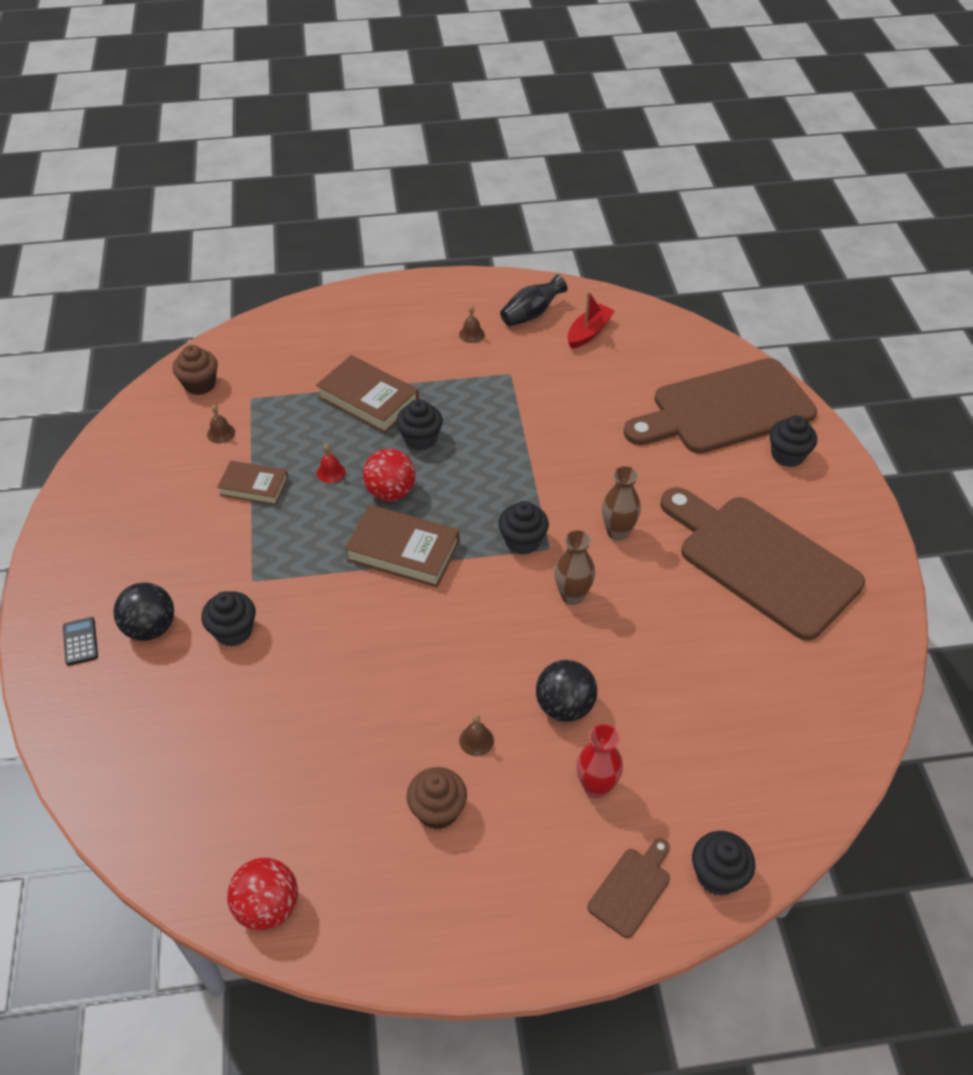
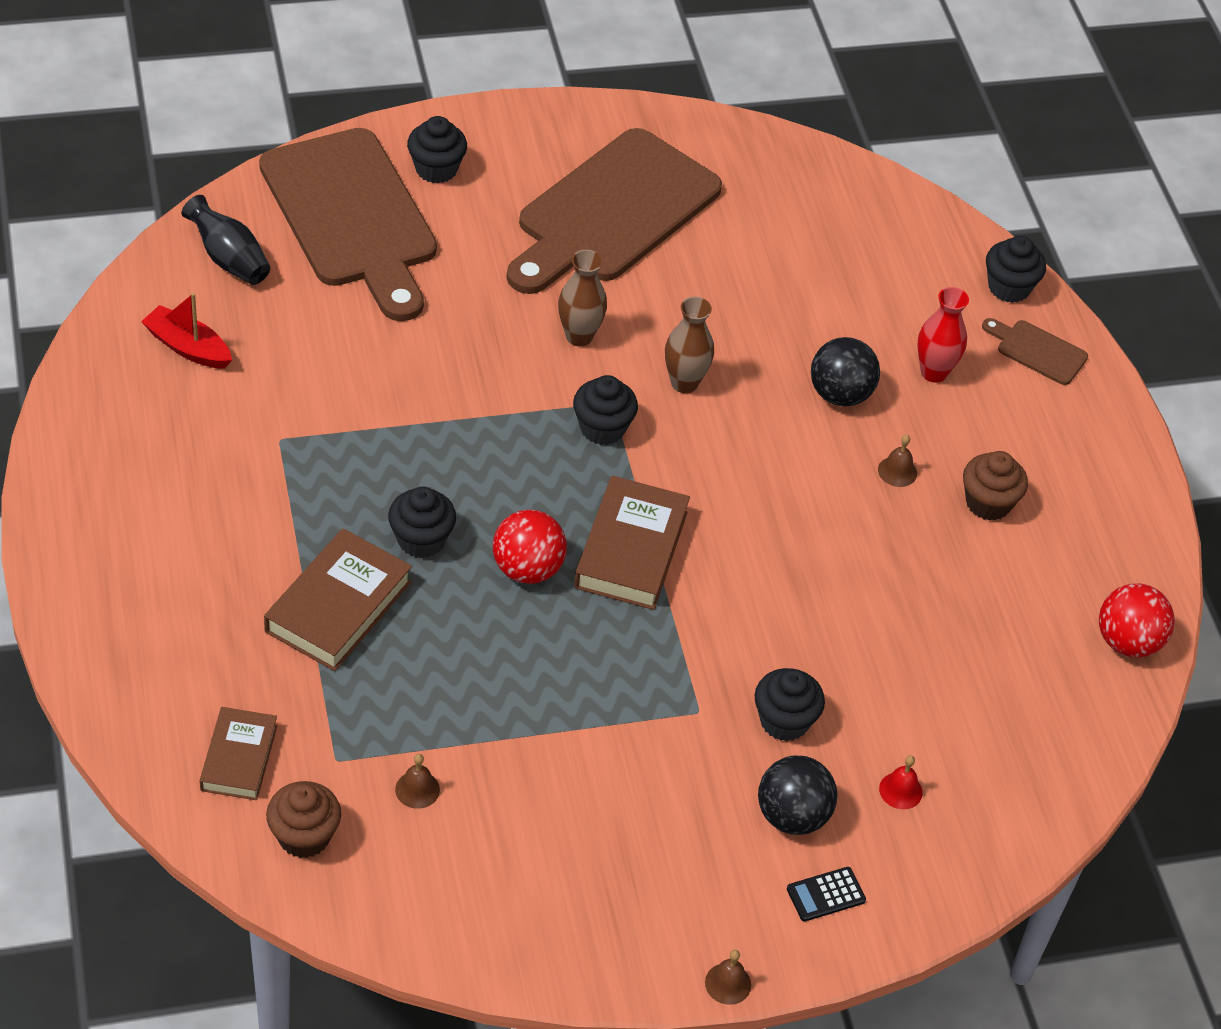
camera: 100 degrees left, 0 degrees up
(254, 486) = (527, 731): brown book -> brown book (238, 758)
(331, 472) = (493, 641): red bell -> red bell (900, 790)
(471, 334) = (186, 485): brown bell -> brown bell (728, 983)
(531, 314) = (140, 413): black vase -> black vase (229, 259)

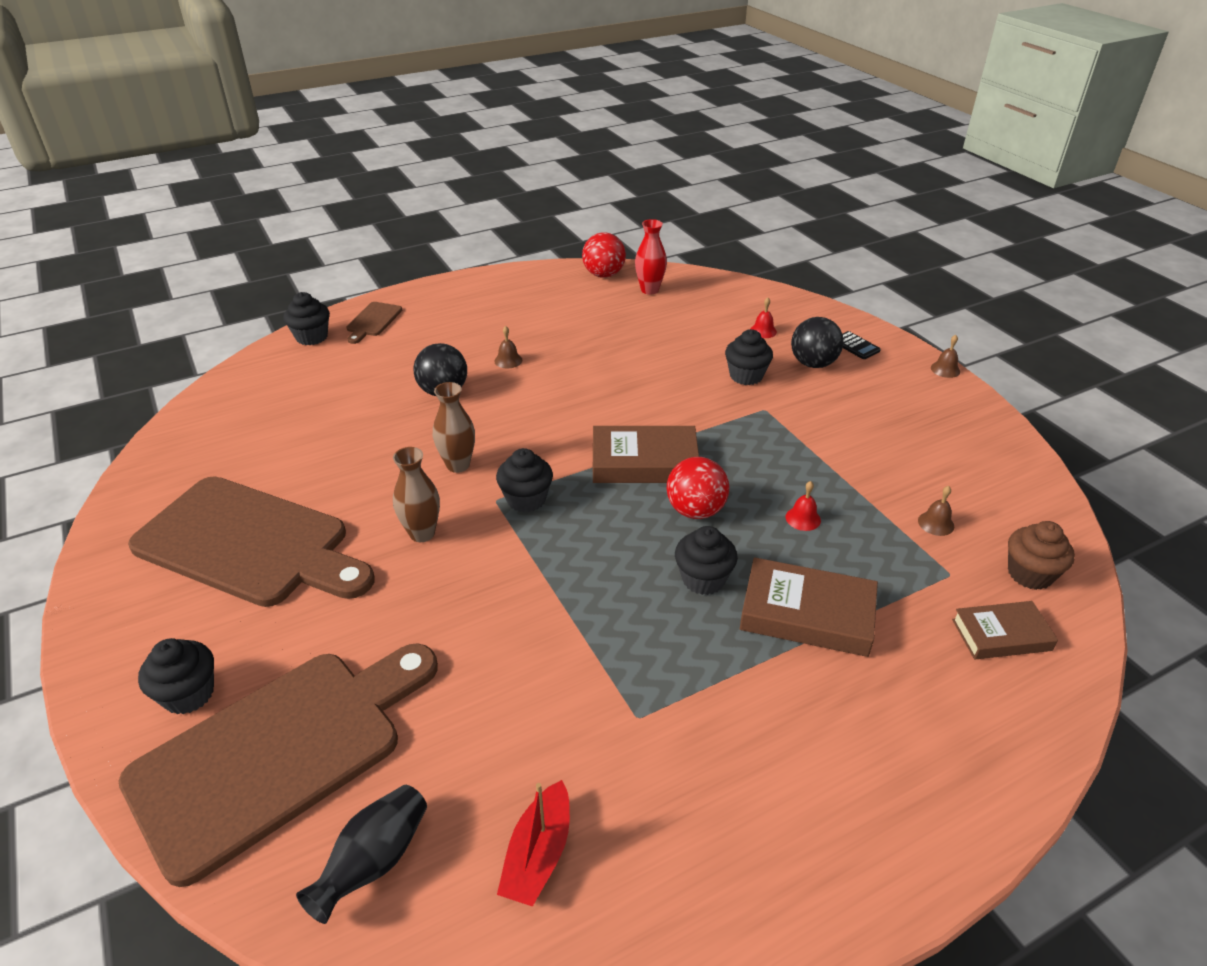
camera: 100 degrees left, 10 degrees down
(476, 663) = (803, 518): none -> red bell
(933, 372) = (407, 357): red vase -> red vase (649, 290)
(988, 503) = (520, 325): brown cupcake -> none

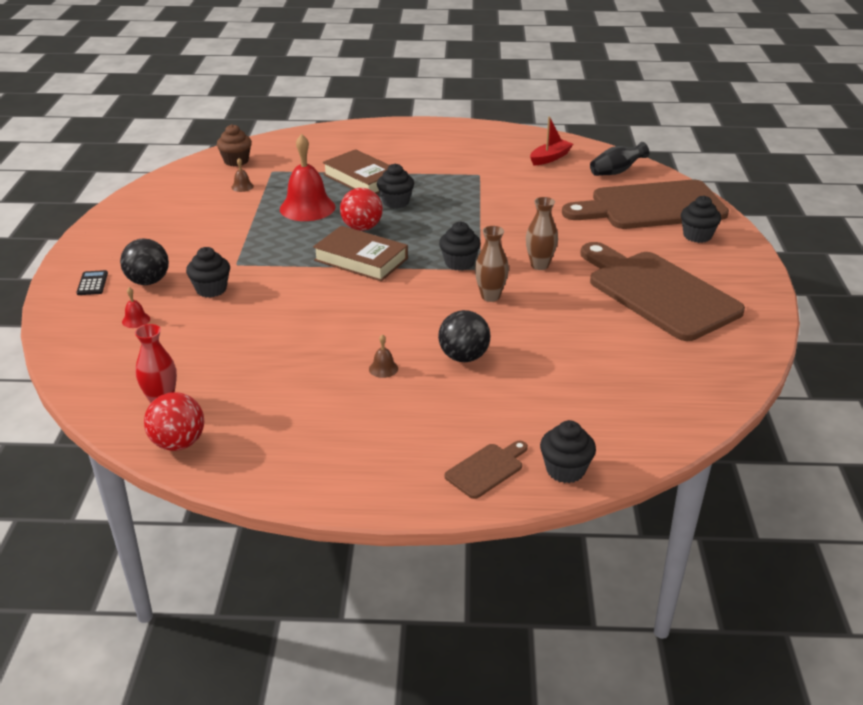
camera: 150 degrees left, 5 degrees down
(803, 518) = (307, 208): red bell -> red bell, size x2.41
(945, 369) = (70, 248): brown bell -> none
(1001, 635) = (287, 151): brown book -> none

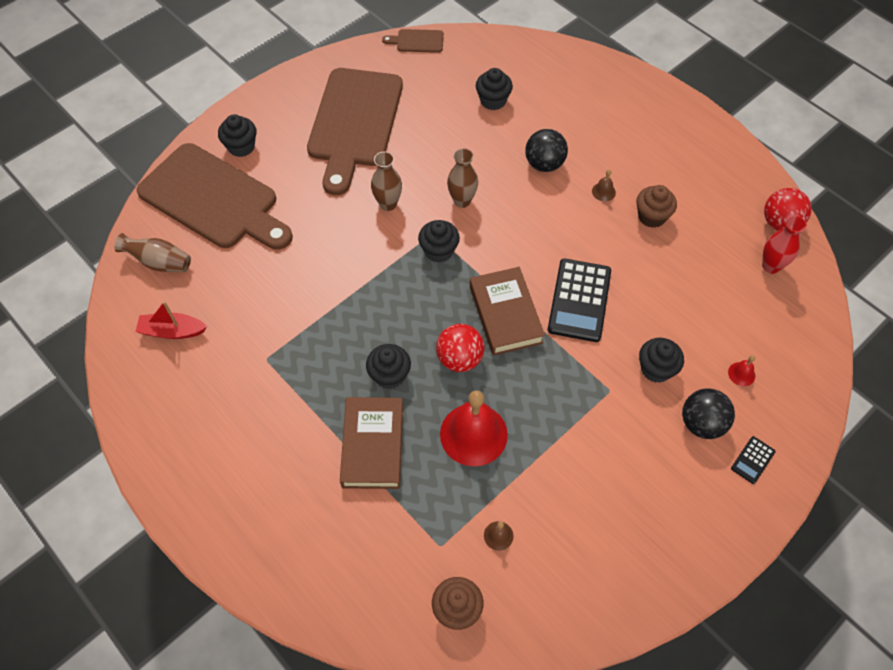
camera: 135 degrees left, 25 degrees up
(315, 293) = (579, 300): none -> black calculator
(316, 376) = (651, 216): none -> brown cupcake
(487, 469) = (619, 88): brown cutting board -> brown cutting board (417, 41)
(565, 470) = (580, 62): black cupcake -> black cupcake (493, 101)
(616, 172) = (159, 262): black vase -> brown vase

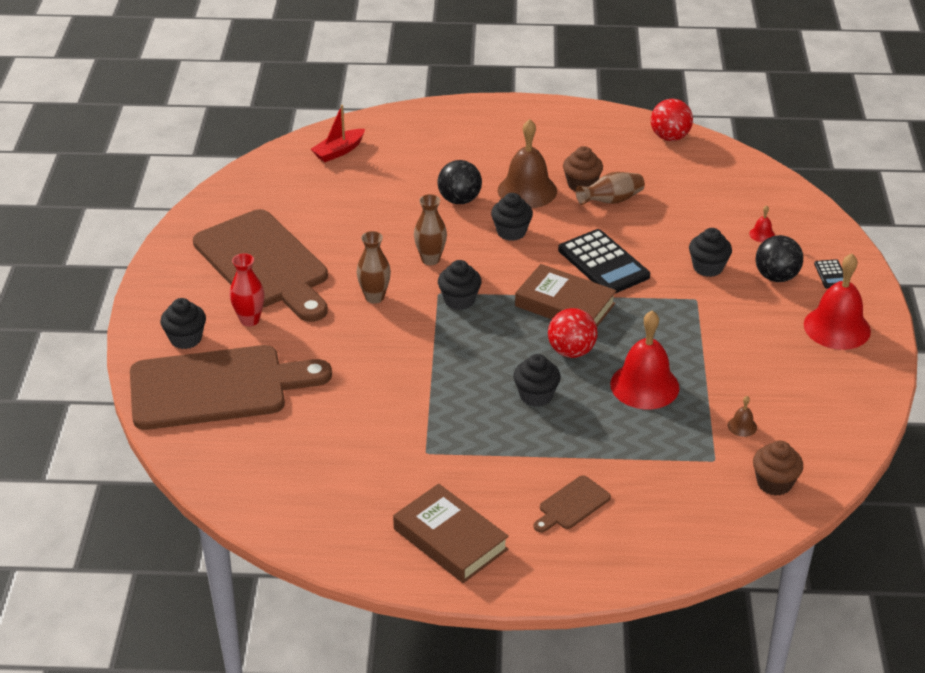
camera: 45 degrees left, 20 degrees down
(159, 262) = (235, 458): brown vase -> brown vase (611, 201)
(172, 331) = (320, 490): red boat -> red boat (339, 151)
(372, 445) = (586, 442): brown book -> brown book (450, 539)
(417, 41) = (235, 181): brown cutting board -> brown cutting board (571, 505)
(493, 101) = (359, 184): black cupcake -> black cupcake (511, 232)
(603, 191) = (527, 190): brown bell -> brown bell, size x2.41
(691, 514) = (837, 327): none -> red bell
(771, 266) = (697, 165): red vase -> red vase (249, 320)

